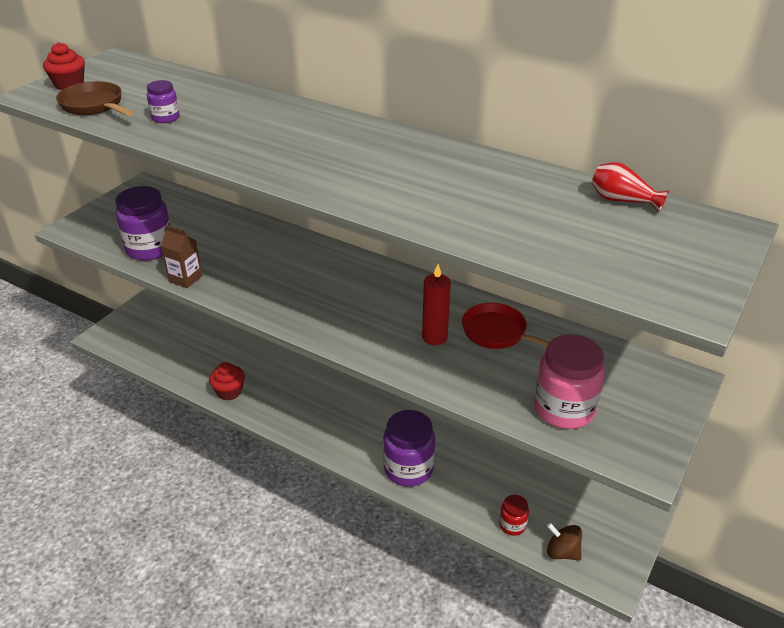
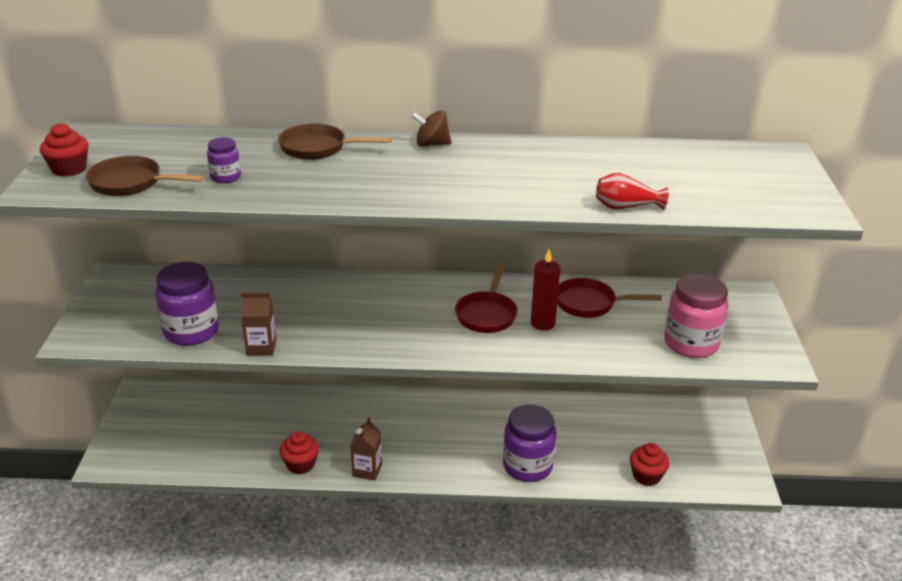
camera: 30 degrees left, 5 degrees down
(267, 110) = (318, 148): none -> brown pan
(274, 417) = (367, 470): none -> brown carton
(392, 311) = (487, 314): none -> red pan
(512, 525) = (646, 476): red jar -> red cupcake
(562, 552) = (699, 480): brown spinning top -> brown spinning top (431, 144)
(622, 201) = (693, 152): red vase -> red vase (626, 207)

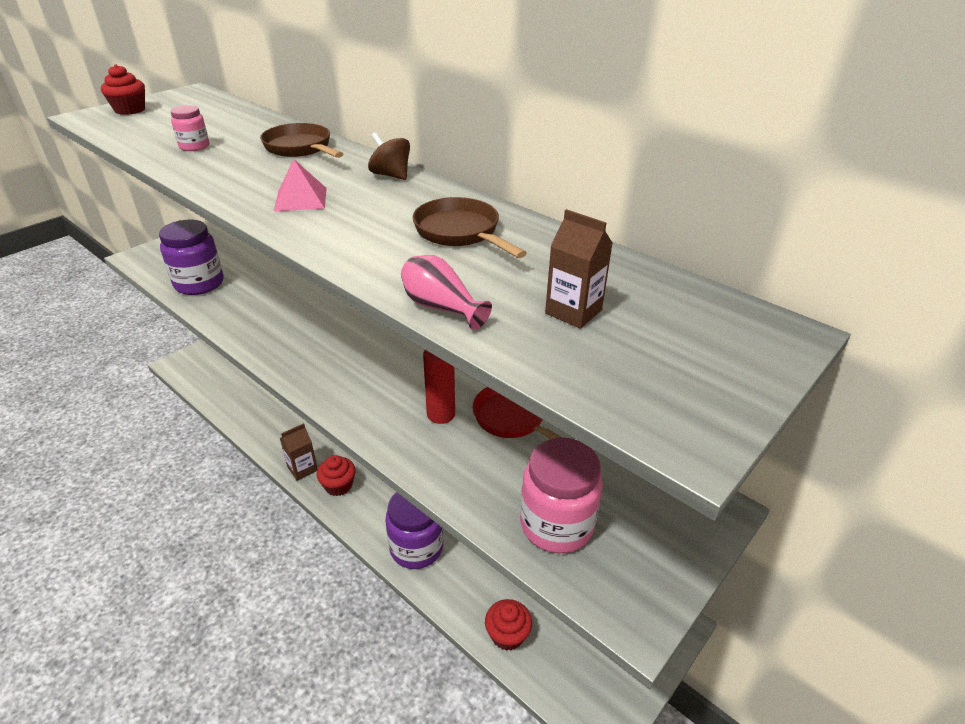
camera: 40 degrees right, 5 degrees up
(131, 183) = (136, 130): brown pan -> brown pan (460, 233)
(225, 177) = (194, 146): purple jar -> pink jar
(261, 347) = (216, 317): brown carton -> brown carton (573, 312)
(300, 464) = (269, 435): red cupcake -> red cupcake (338, 485)
(408, 182) = (300, 199): none -> pink pyramid
(487, 314) = (407, 379): red pan -> none
(626, 207) = (441, 308): red vase -> pink vase

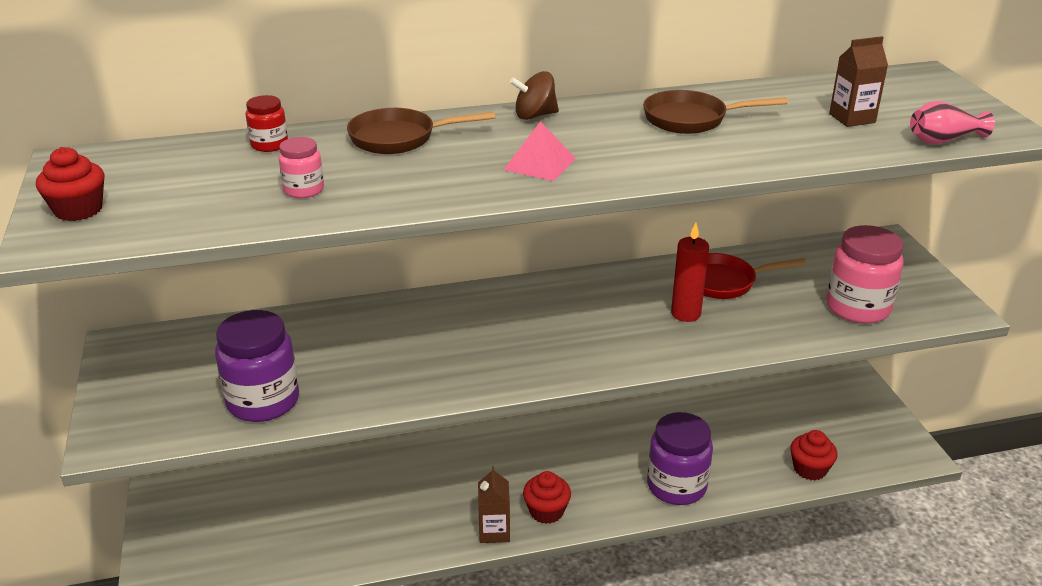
camera: 55 degrees left, 5 degrees down
(254, 121) = (269, 145): none -> red jar
(441, 308) = (809, 156): pink vase -> pink vase (943, 140)

